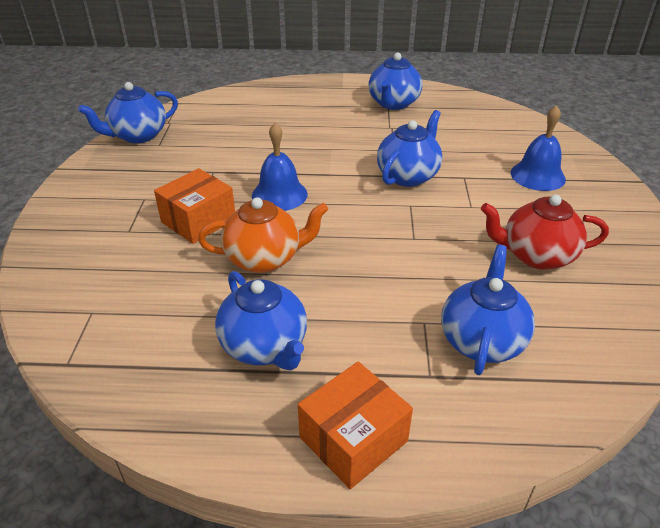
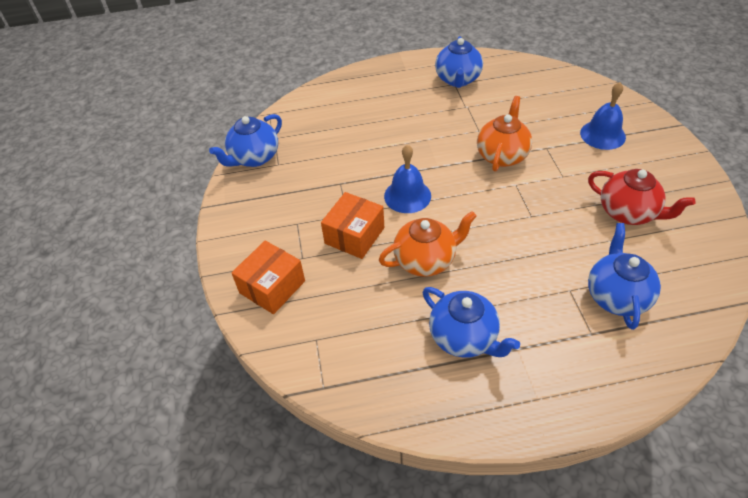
camera: 10 degrees left, 10 degrees up
(353, 439) = (560, 395): orange box -> orange box (272, 287)
(408, 176) = (502, 155): blue teapot -> orange teapot
(536, 255) = (628, 213): red teapot -> red teapot turned 135 degrees counterclockwise

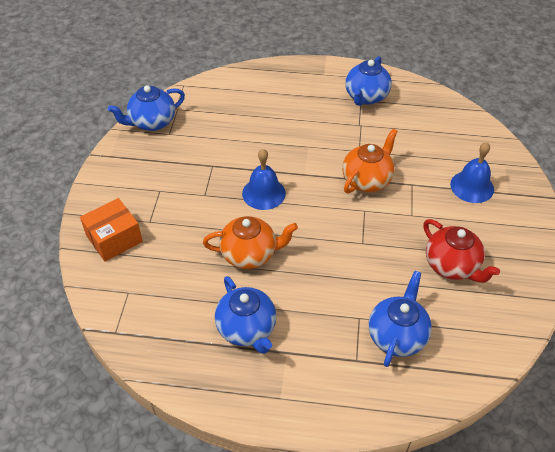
camera: 15 degrees right, 0 degrees up
(354, 235) = (201, 215): orange box -> none

